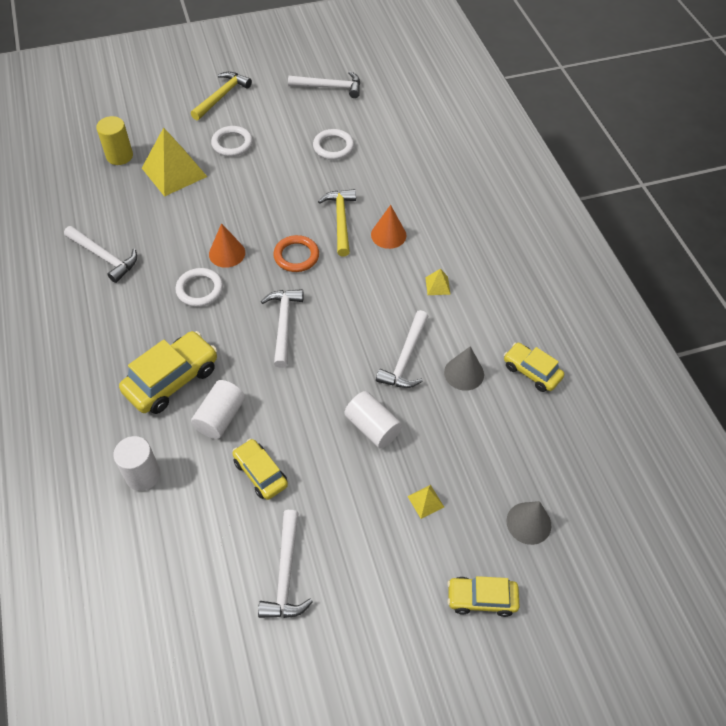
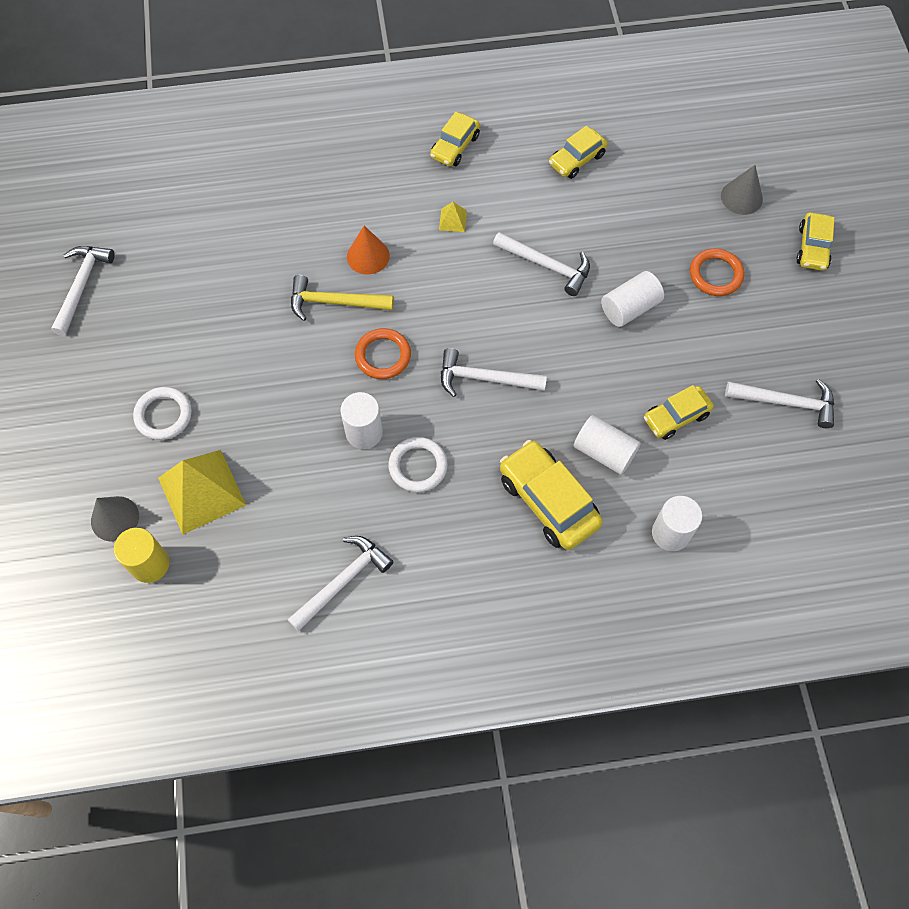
camera: 80 degrees left, 10 degrees up
(222, 96) = (59, 423): yellow hammer -> none
(227, 253) = (364, 432): orange cone -> white cylinder
(333, 147) = (202, 295): white ring -> none
(425, 501) = (715, 274): yellow pyramid -> orange ring
(464, 373) = (572, 217): grey cone -> grey cone (115, 518)
(517, 278) = (455, 146): none -> yellow car

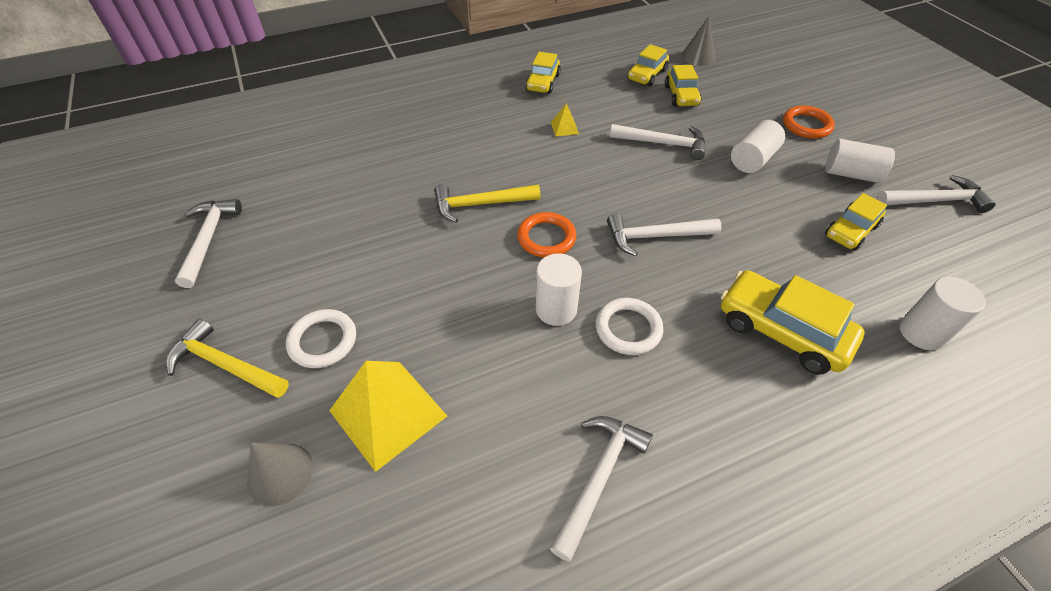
camera: 15 degrees left, 15 degrees down
(85, 418) = (225, 364): none -> yellow hammer
(150, 564) = (339, 522): yellow cylinder -> none
(368, 256) = (499, 165): orange cone -> none
(604, 452) = (806, 274): white cylinder -> white cylinder (851, 174)
(741, 197) = (790, 76): grey cone -> grey cone (698, 56)
(812, 247) = (867, 96): yellow car -> yellow car (681, 95)

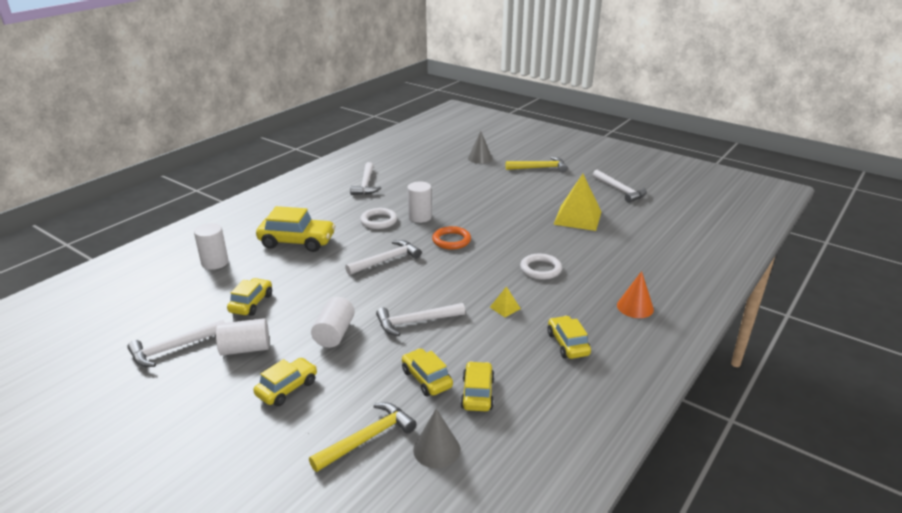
camera: 150 degrees right, 20 degrees down
(323, 341) = (512, 182): white ring -> white ring (540, 269)
(388, 413) = (460, 176): yellow pyramid -> yellow pyramid (577, 218)
(448, 89) = (635, 307): none -> orange cone
(480, 204) = (507, 243): yellow hammer -> yellow hammer (367, 438)
(806, 125) = (287, 388): orange ring -> yellow car

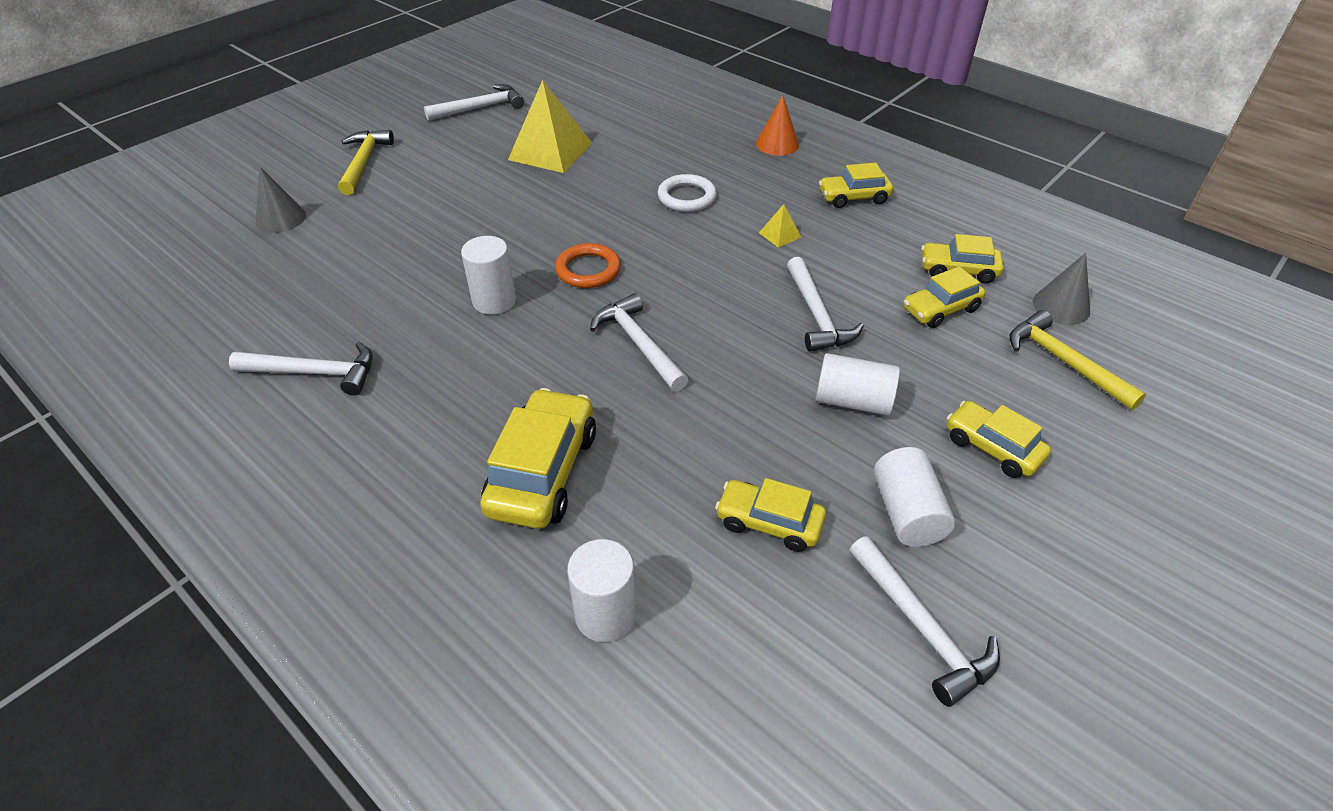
camera: 85 degrees left, 15 degrees up
(379, 221) = (491, 353): white ring -> none

